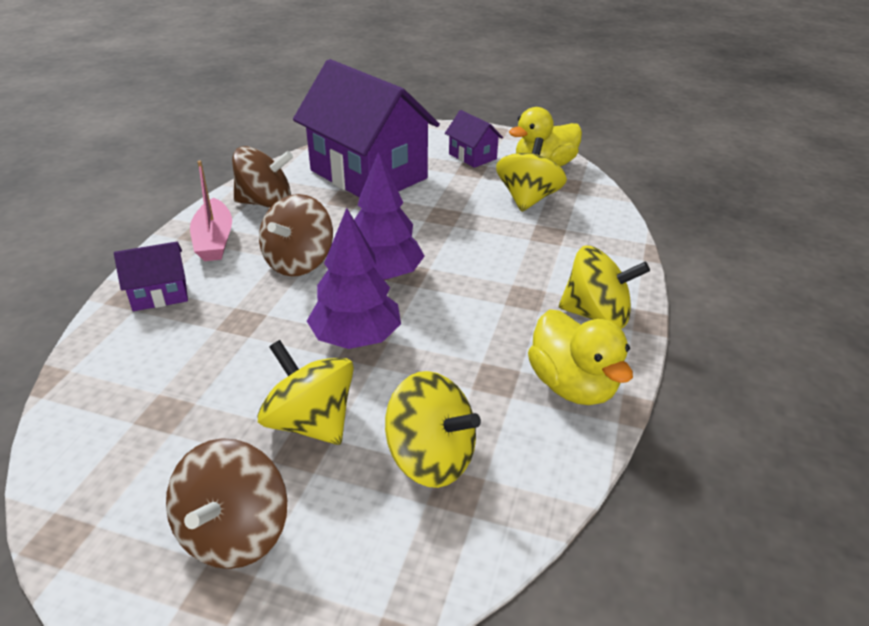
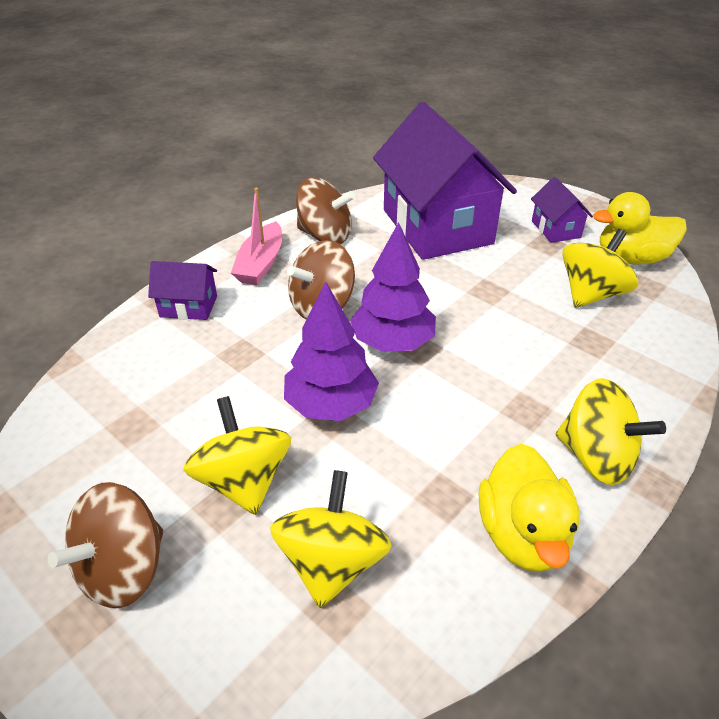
camera: 25 degrees right, 5 degrees up
(431, 458) = (332, 562): yellow spinning top -> yellow spinning top turned 135 degrees counterclockwise

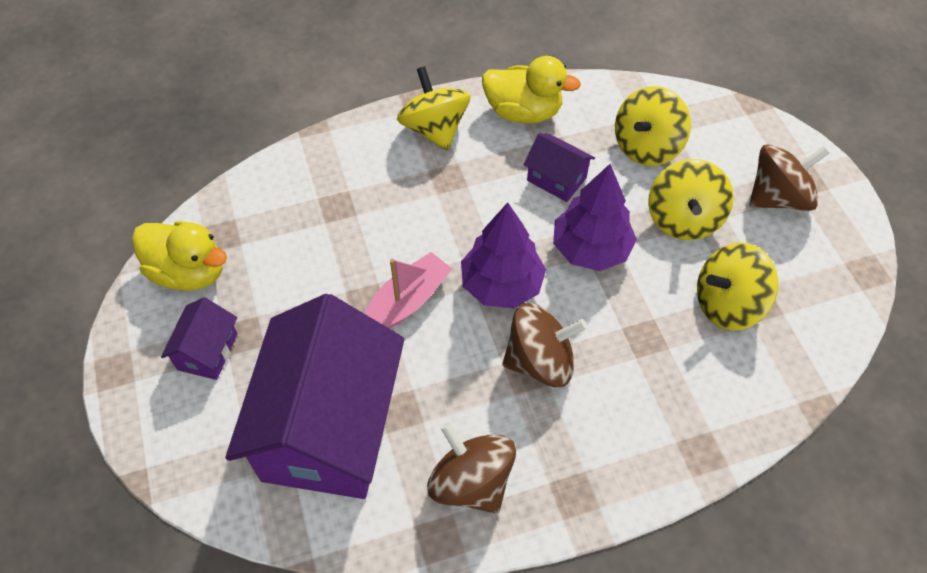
camera: 150 degrees left, 15 degrees up
(188, 306) = (678, 431): purple house -> purple house (556, 179)
(261, 264) = (573, 466): pink boat -> pink boat (407, 302)
(522, 534) = (523, 112): yellow duck -> yellow duck turned 75 degrees clockwise
(591, 294) = (279, 250): yellow spinning top -> yellow spinning top (727, 304)

